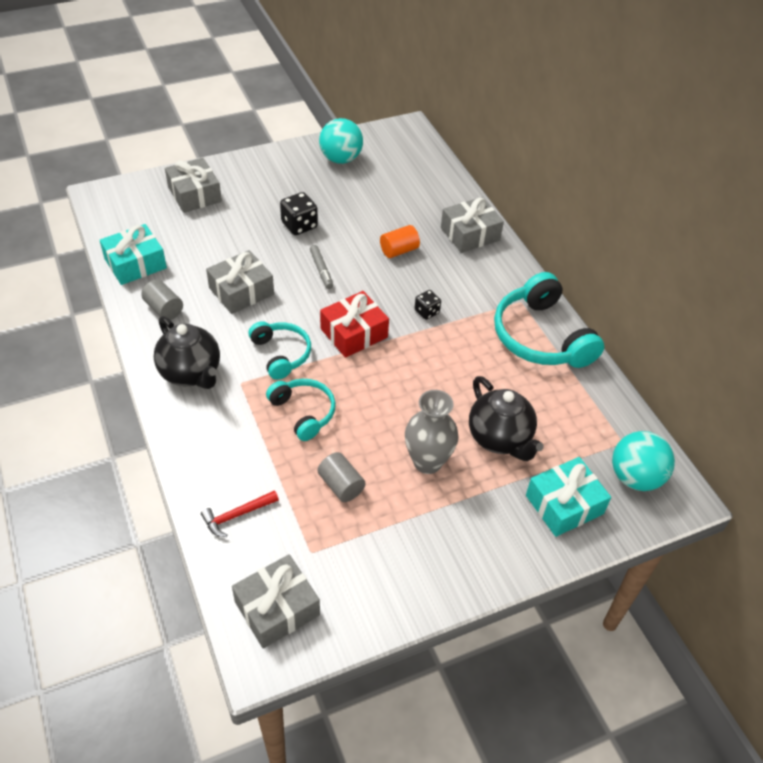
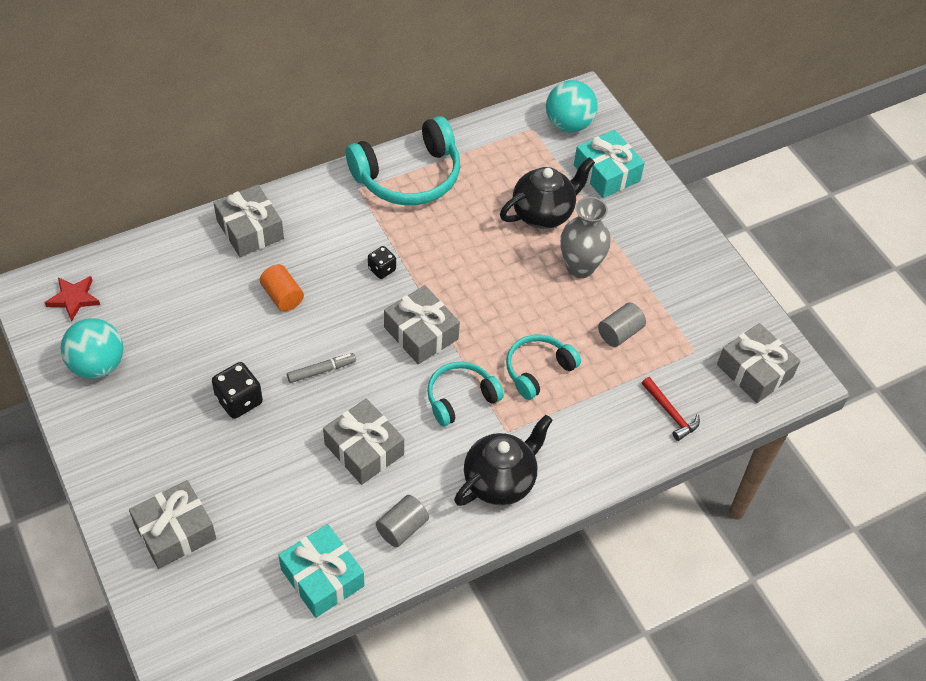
camera: 95 degrees left, 5 degrees up
(354, 333) = (421, 333): red gift -> grey gift
(401, 147) = (74, 298): none -> red star

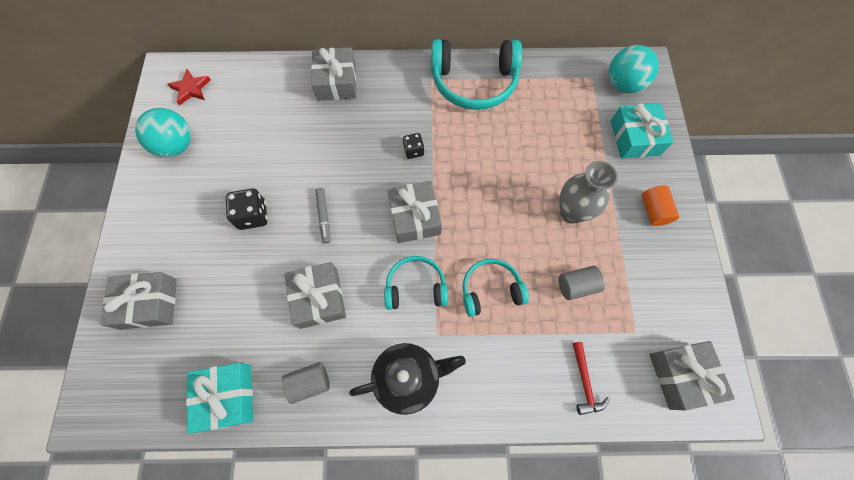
camera: 30 degrees right, 15 degrees up
(282, 296) = (330, 143): orange cylinder -> orange cylinder (653, 211)
(321, 370) = (324, 217): grey marker -> grey marker turned 75 degrees clockwise
(543, 213) = (564, 153): black teapot -> none

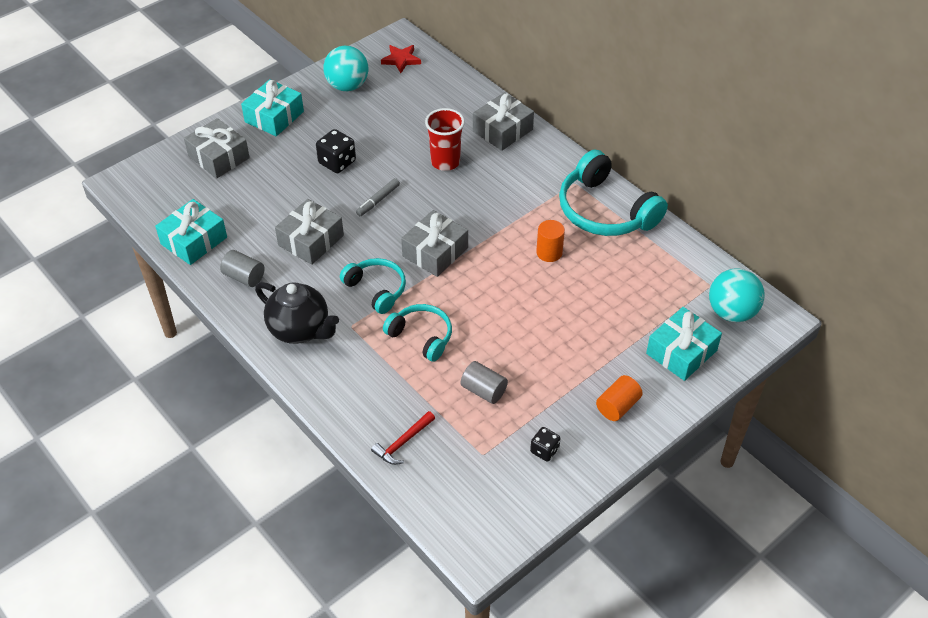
camera: 50 degrees right, 20 degrees down
(150, 224) = (274, 117): none -> turquoise gift
(330, 141) = (445, 162): none -> red cup
(413, 151) = (493, 214): black dice -> black dice (544, 450)
(482, 144) = (549, 252): none -> orange cylinder
(571, 212) = (550, 349): grey vase -> none
(681, 376) = (474, 509): grey gift -> none

